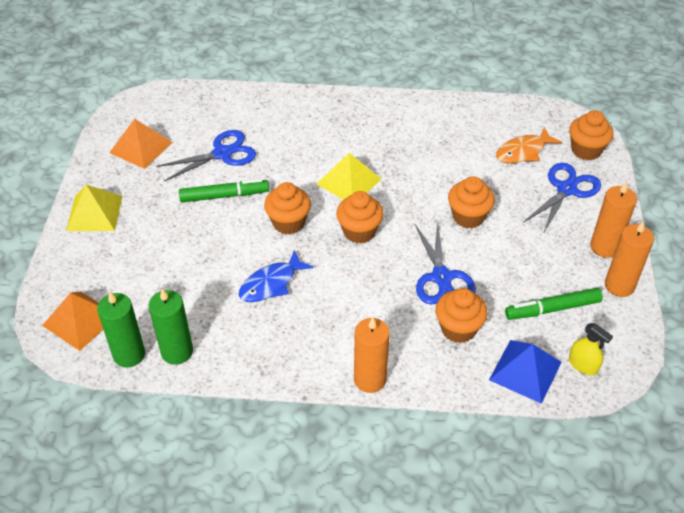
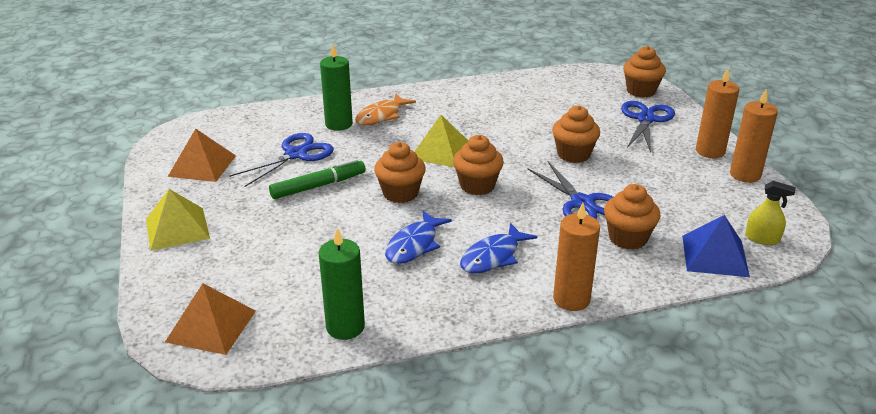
camera: 20 degrees left, 15 degrees down
(129, 354) = (289, 343): green candle -> green candle (339, 124)
(330, 315) = (493, 257): none -> blue fish
(523, 152) = (588, 101): orange fish -> orange fish (381, 116)
(552, 309) = (701, 204): green marker -> none

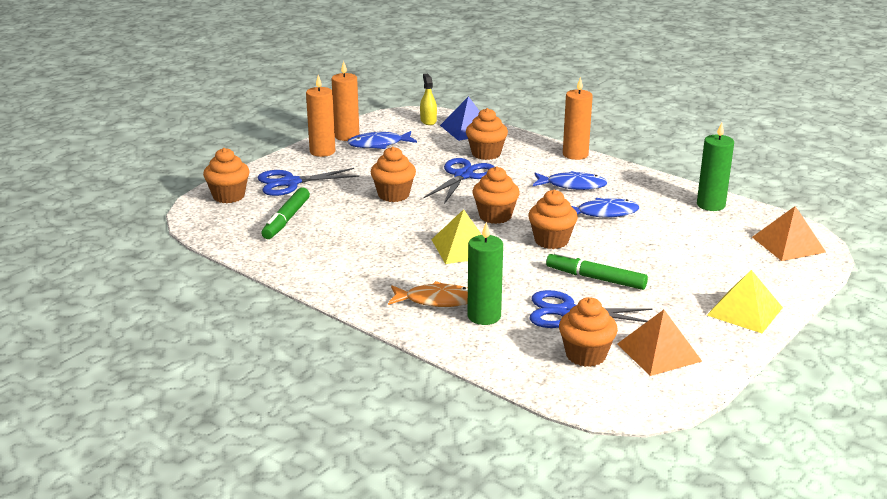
camera: 125 degrees left, 5 degrees down
(244, 139) = (586, 355): none -> orange cupcake
(573, 100) = (286, 219): none -> green marker
(707, 185) = (378, 144): none -> blue fish

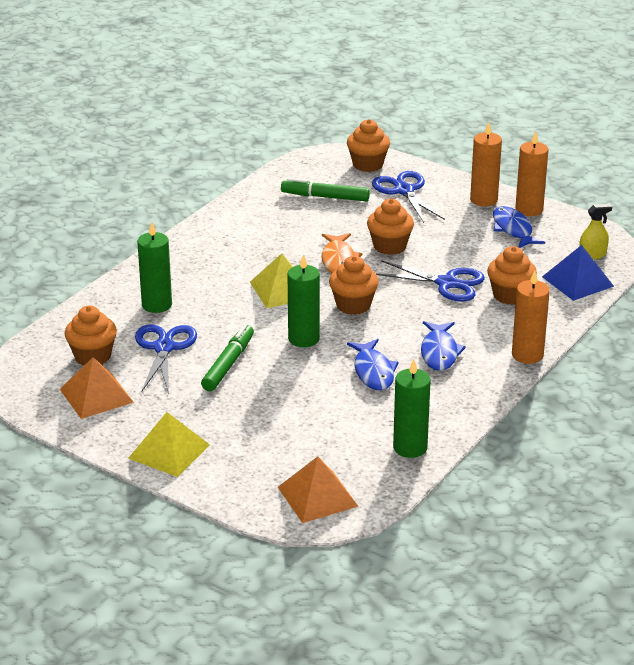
camera: 85 degrees right, 5 degrees up
(436, 300) = (182, 280): orange fish -> orange fish (338, 260)
(551, 241) = (303, 339): orange cupcake -> green candle

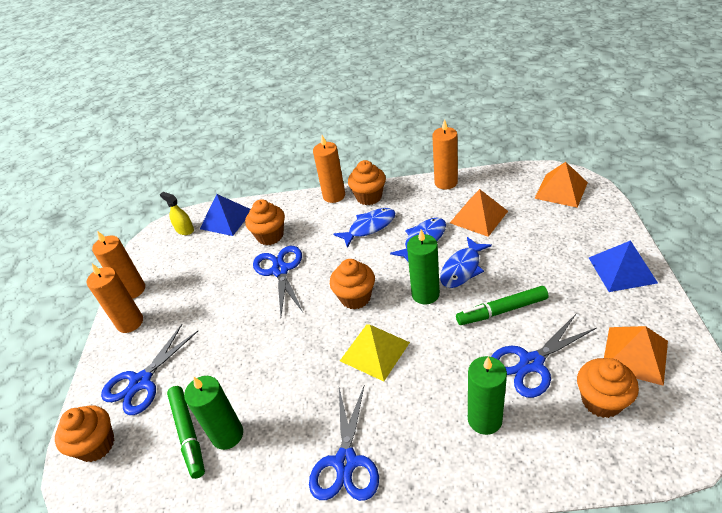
camera: 120 degrees left, 10 degrees up
(169, 451) = (622, 270): yellow pyramid -> blue pyramid
(212, 243) = (346, 462): none -> blue scissors
(338, 260) = (297, 347): orange fish -> none
(357, 420) = (478, 217): none -> orange pyramid
(389, 246) = (250, 331): orange cupcake -> orange cupcake (369, 197)
(410, 447) = (475, 186): green candle -> green candle (227, 434)
(445, 433) = (446, 182): none -> orange candle
(513, 229) = (172, 281): blue fish -> blue fish (462, 268)

